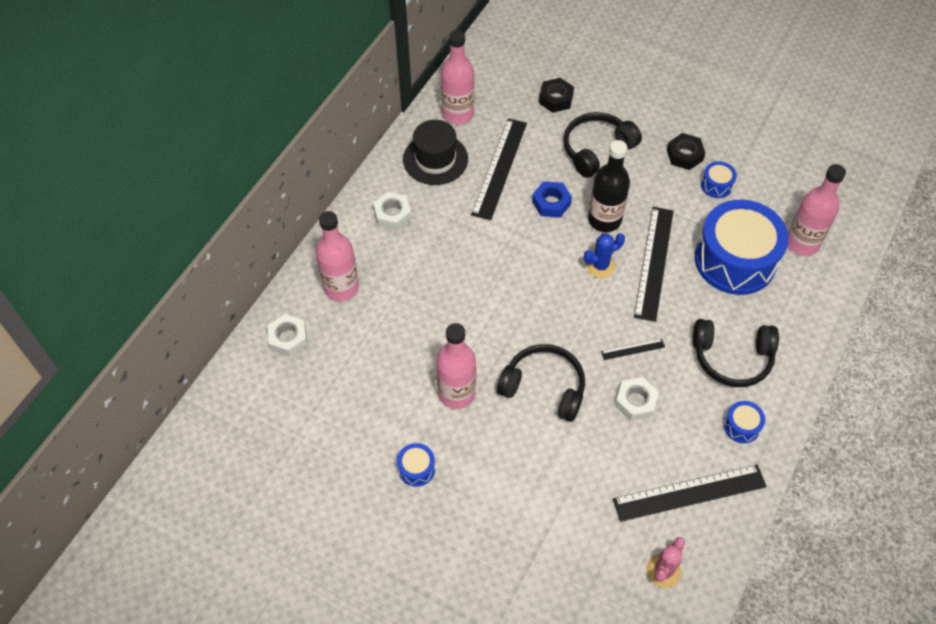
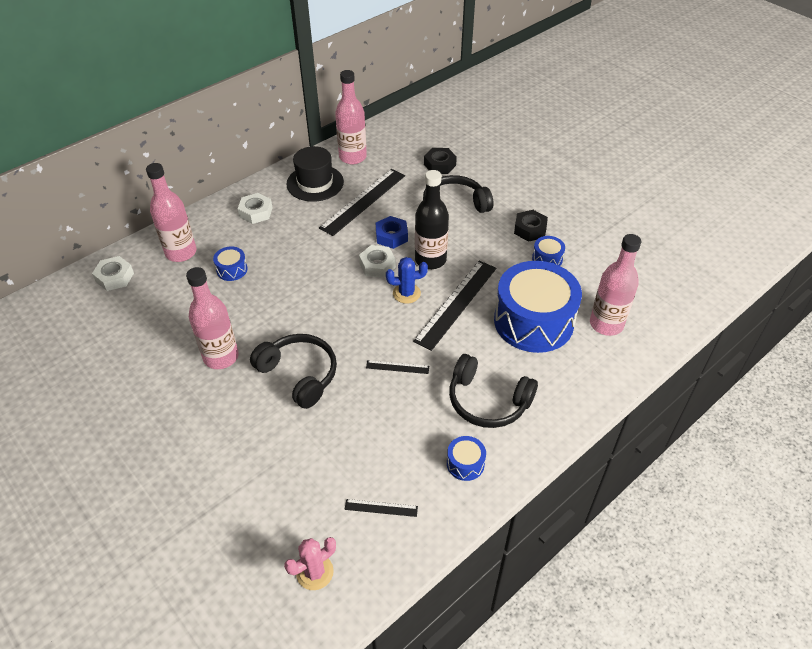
camera: 20 degrees right, 10 degrees down
(416, 469) = (148, 406): blue drum -> blue drum (232, 270)
(635, 402) = (375, 411): white nut -> white nut (377, 265)
(689, 493) = (381, 508): black ruler -> black ruler, size x0.45

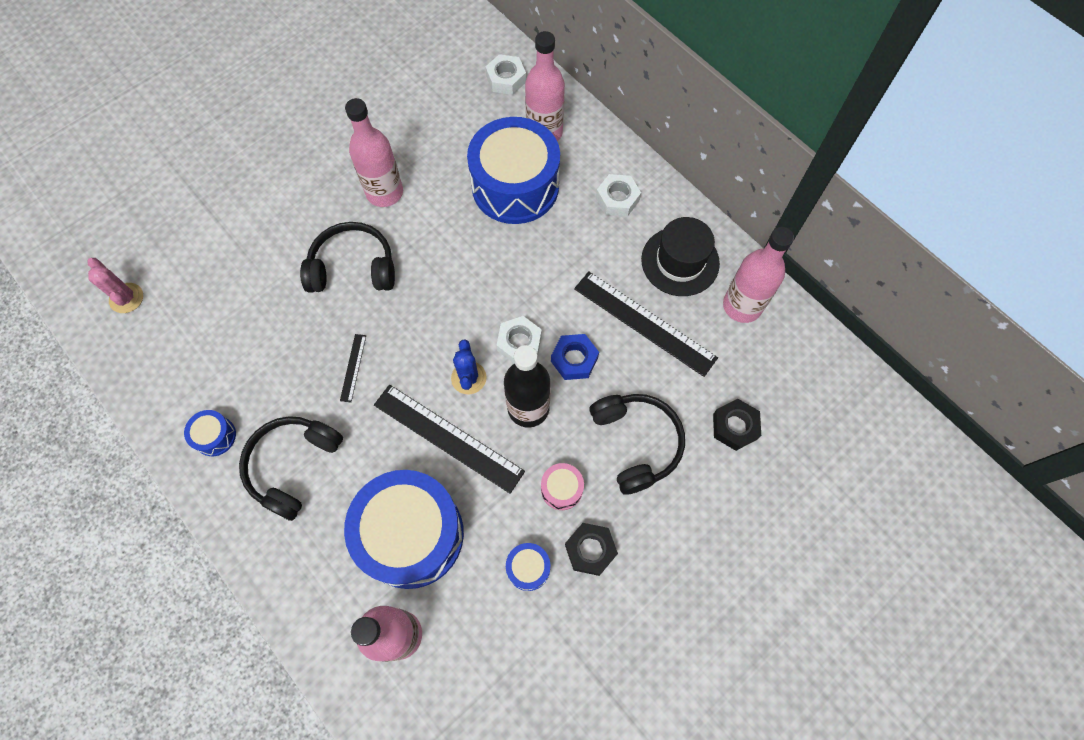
camera: 90 degrees right, 20 degrees up
(232, 270) = (515, 186): blue drum -> blue drum, size x2.44
(299, 374) = (353, 268): black headphones -> black headphones turned 135 degrees counterclockwise
(381, 508) = (179, 353): black ruler -> none
(490, 243) = (561, 489): none -> pink drum

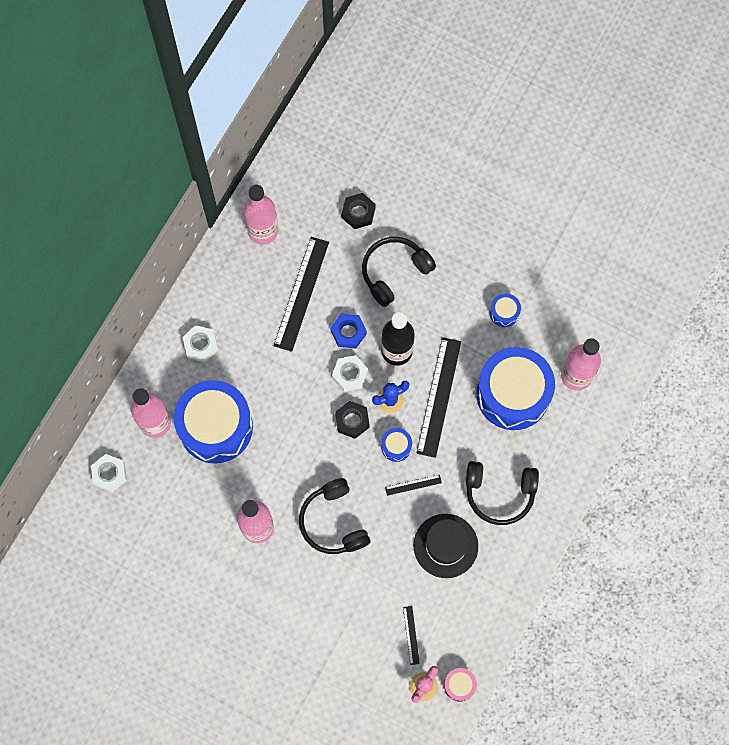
camera: 110 degrees left, 5 degrees up
(187, 305) = (411, 635): none -> black ruler
(215, 436) = (501, 558): blue drum -> blue drum (396, 446)
(561, 489) = (445, 309): pink drum -> pink drum (459, 685)
(590, 550) = (477, 278): black nut -> black nut (352, 421)
(680, 261) = (241, 283): black hat -> black hat (445, 545)

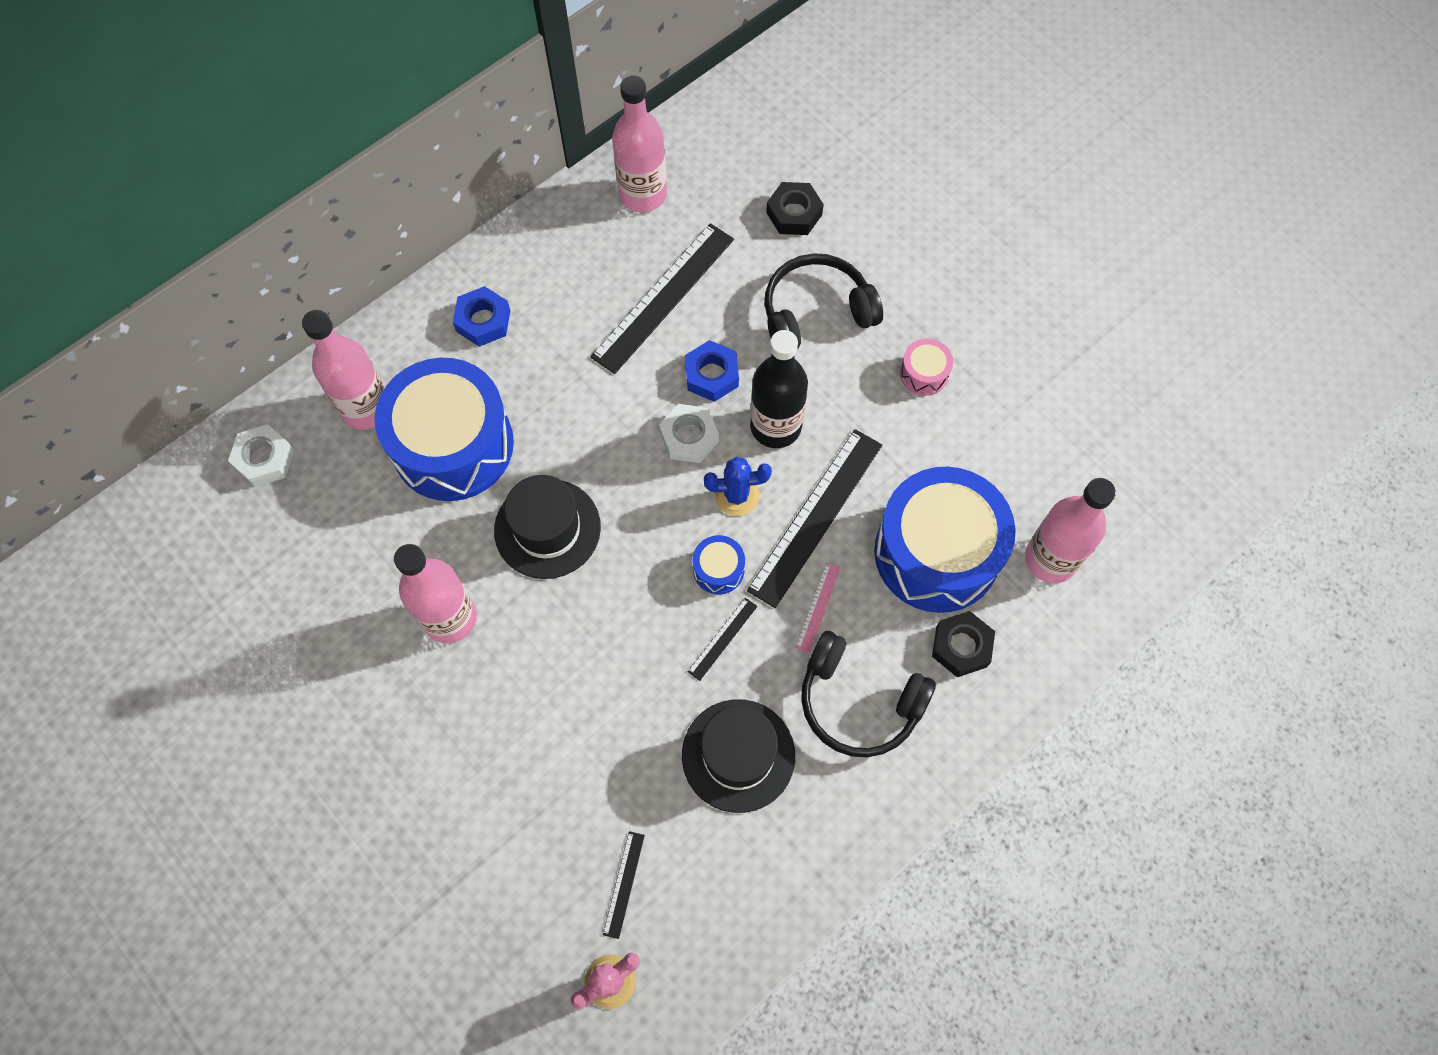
camera: 20 degrees right, 5 degrees down
(201, 345) = (483, 321): white nut -> blue nut
(291, 457) = (547, 528): none -> black hat
(333, 522) = (572, 652): black headphones -> none
(352, 421) = (665, 506): black nut -> black nut (961, 646)
(413, 485) = (722, 639): black ruler -> black ruler turned 60 degrees counterclockwise
(459, 449) = (818, 607): none -> pink ruler
(459, 685) = (672, 1003): pink drum -> pink drum (924, 373)
(504, 313) = (966, 425): blue drum -> none

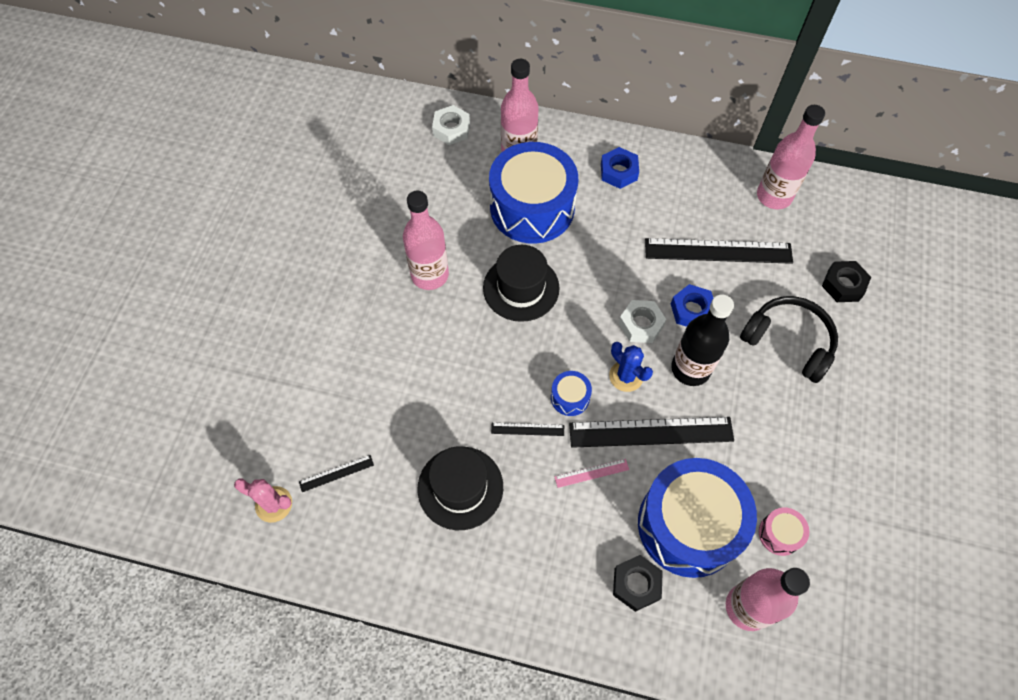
camera: 55 degrees right, 5 degrees down
(859, 701) = (548, 540): black headphones -> none
(924, 373) = (807, 435): pink drum -> pink drum (779, 534)

